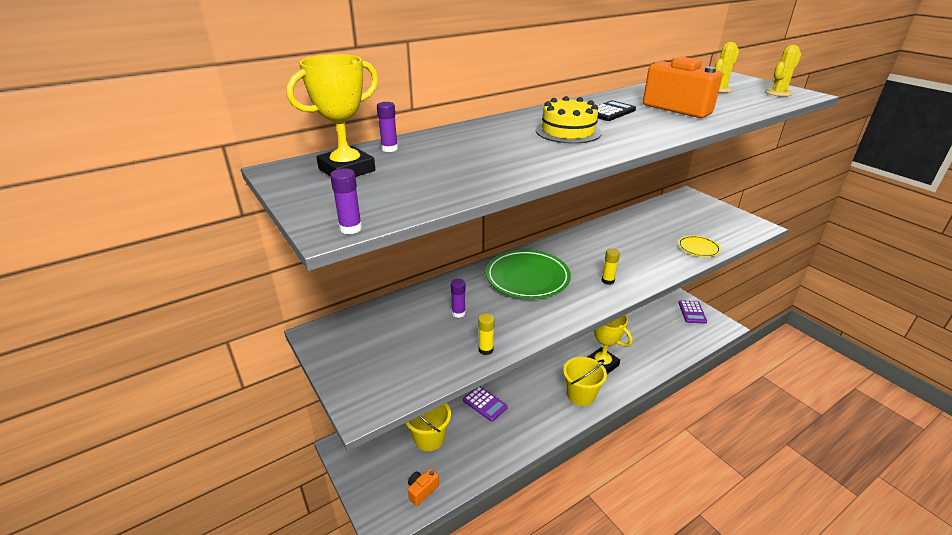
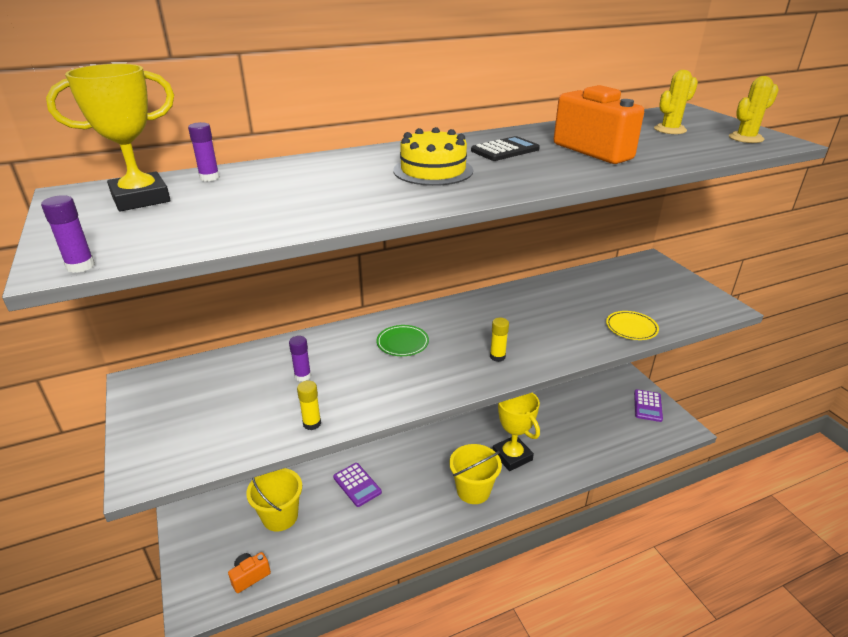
camera: 10 degrees right, 0 degrees up
(527, 278) = (402, 343): green plate -> green plate, size x0.52

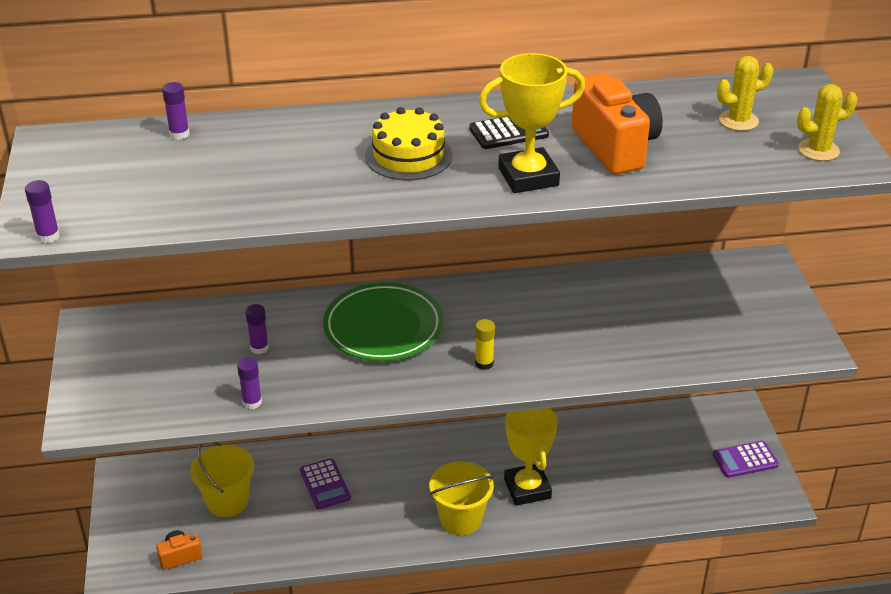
camera: 15 degrees right, 5 degrees up
(141, 198) = (109, 157): yellow trophy -> yellow trophy (528, 177)
(312, 423) = (252, 402): yellow glue stick -> purple glue stick
(402, 343) = (383, 327): green plate -> green plate, size x1.92
(631, 328) = (669, 355): yellow plate -> none
(647, 406) = (745, 460): purple calculator -> purple calculator turned 45 degrees clockwise

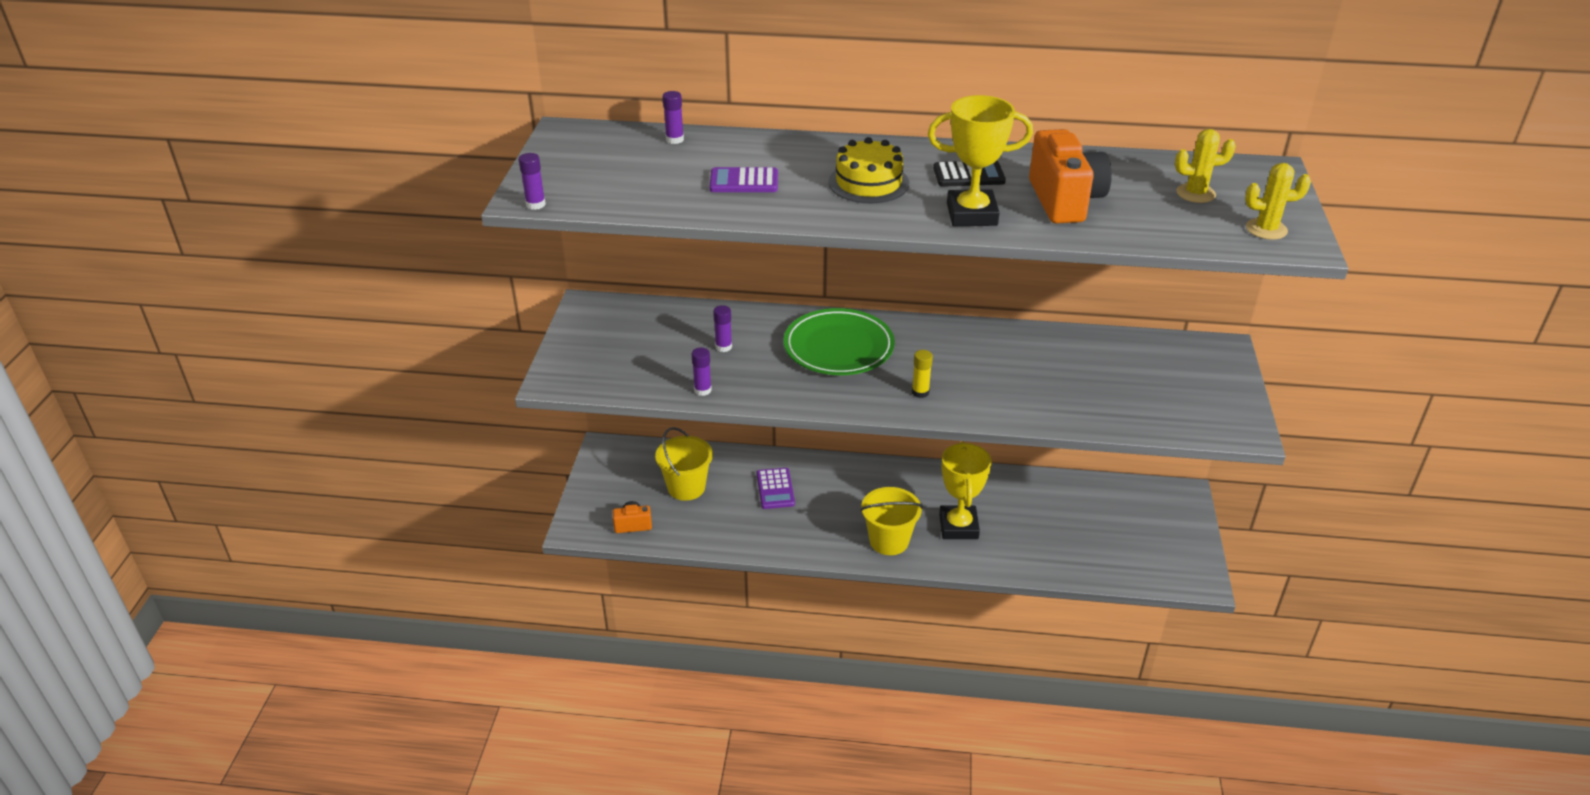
camera: 15 degrees right, 0 degrees up
(745, 460) = (1178, 540): purple calculator -> purple calculator (744, 181)

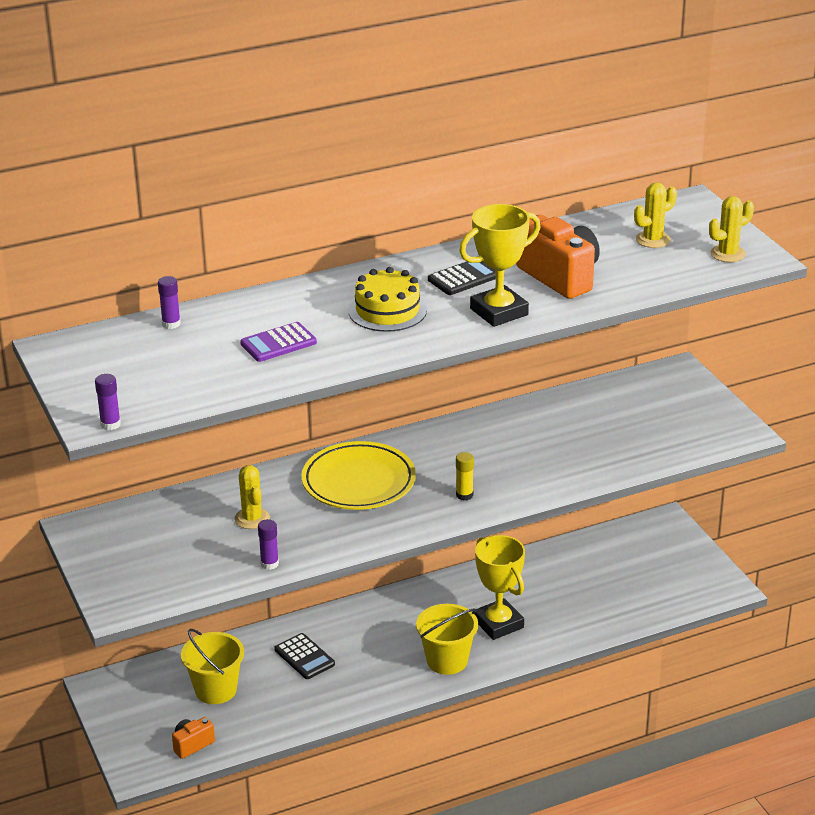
camera: 30 degrees left, 5 degrees down
(723, 347) = (252, 519): purple glue stick -> yellow cactus
(775, 489) = (304, 657): purple calculator -> black calculator
(838, 347) = (358, 482): green plate -> yellow plate

